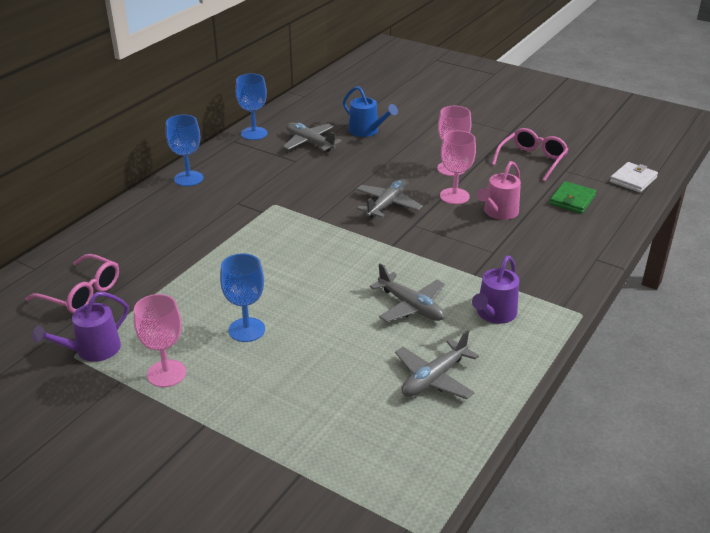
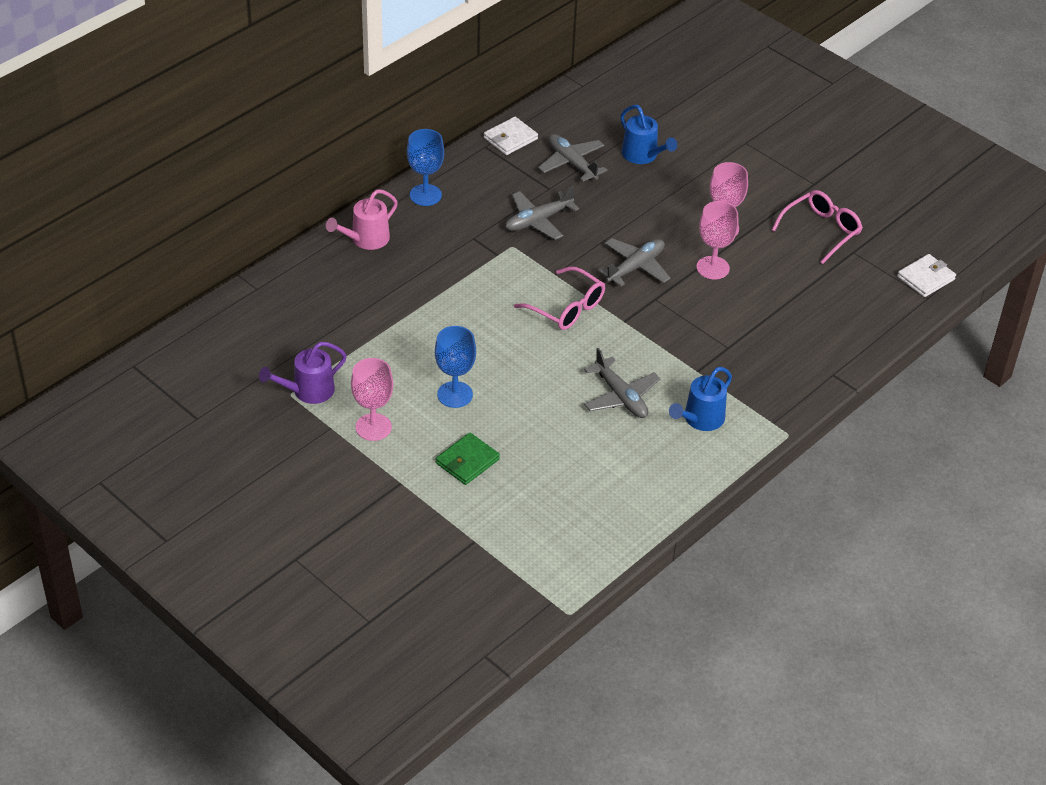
camera: 10 degrees right, 10 degrees up
(82, 293) = (302, 326): pink glasses -> pink glasses (567, 308)
(254, 133) = (510, 138): blue goblet -> white wallet
(434, 378) = (618, 475): grey plane -> grey plane (538, 221)
(494, 314) = (700, 419): purple watering can -> blue watering can
(498, 212) = (753, 298): pink watering can -> pink watering can (366, 239)
(572, 200) = (842, 295): green wallet -> green wallet (467, 461)

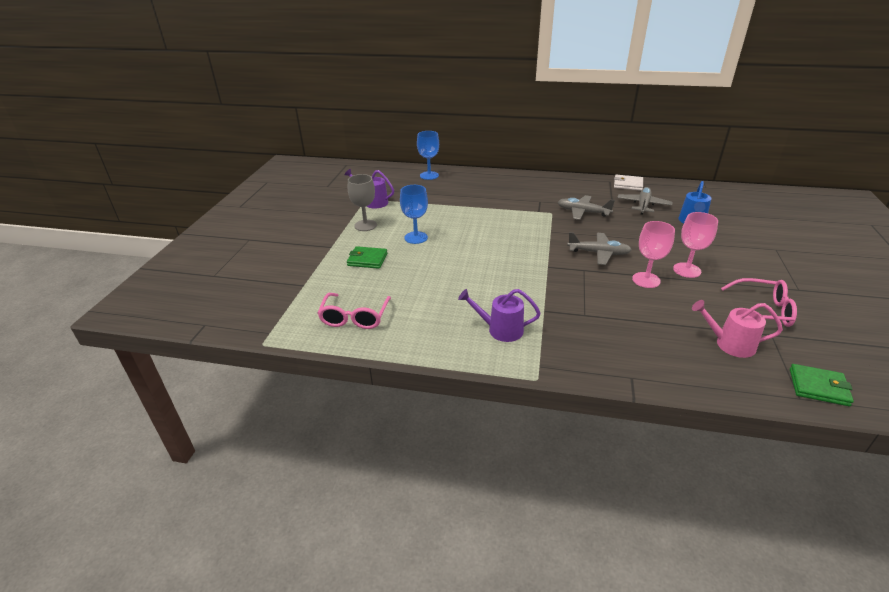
camera: 60 degrees right, 10 degrees down
(366, 239) = (495, 179): pink watering can -> pink watering can (730, 344)
(373, 427) = (365, 225): pink goblet -> grey goblet
(425, 195) = (549, 180): blue goblet -> blue goblet (429, 175)
(567, 308) = (530, 245): pink glasses -> pink glasses (354, 318)
(620, 396) = (481, 290): grey plane -> none
(700, 419) = (500, 330): blue watering can -> purple watering can
(926, 278) = (818, 387): white wallet -> green wallet

